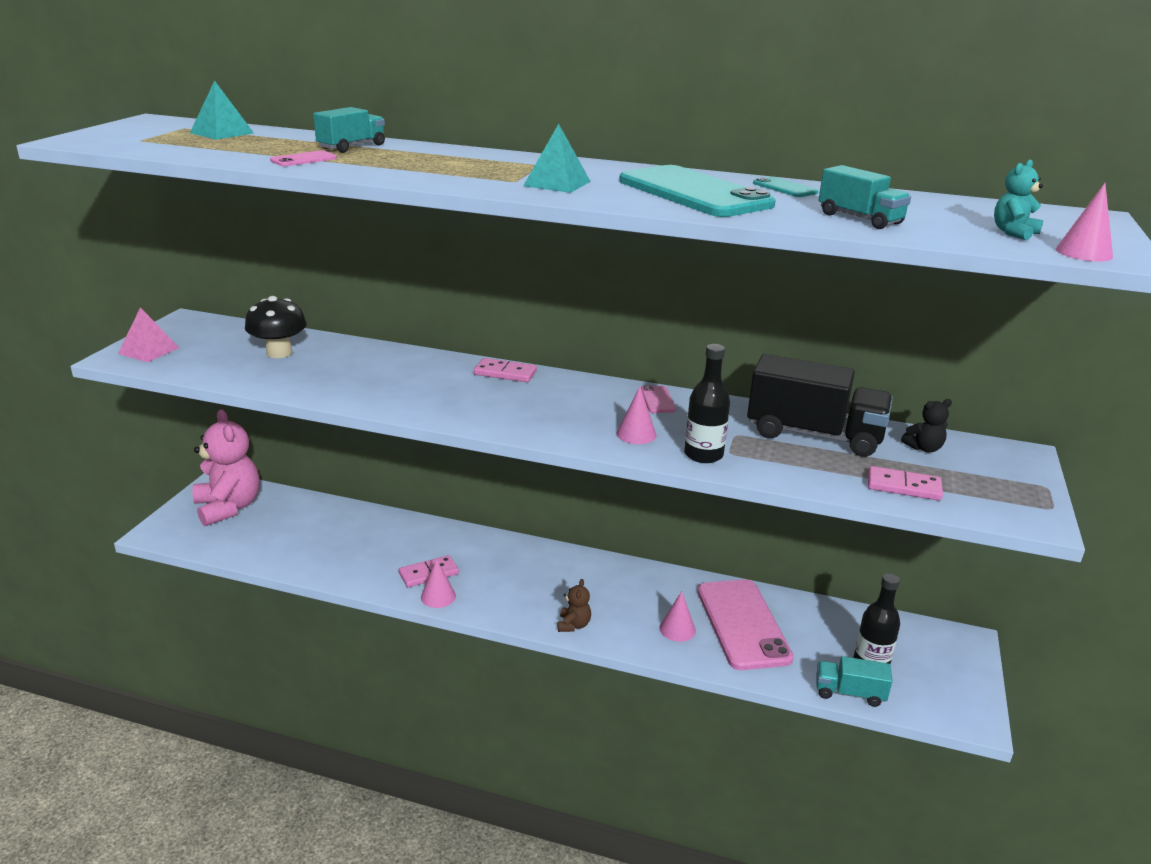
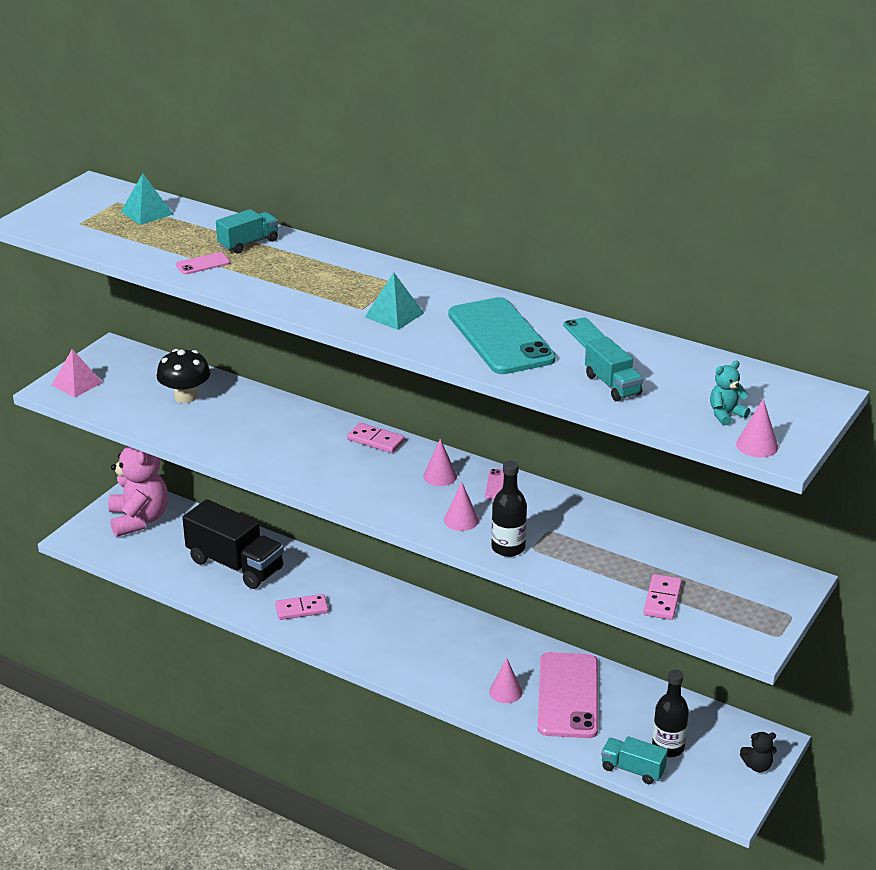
camera: 15 degrees right, 5 degrees up
(438, 596) = (304, 632): pink cone -> pink cone (440, 476)
(573, 625) = (414, 675): brown teddy bear -> none
(814, 435) = (619, 539): black truck -> black truck (235, 565)
(903, 486) = (662, 599): pink domino -> pink domino turned 75 degrees clockwise
(924, 448) = (710, 564): black teddy bear -> black teddy bear (757, 766)

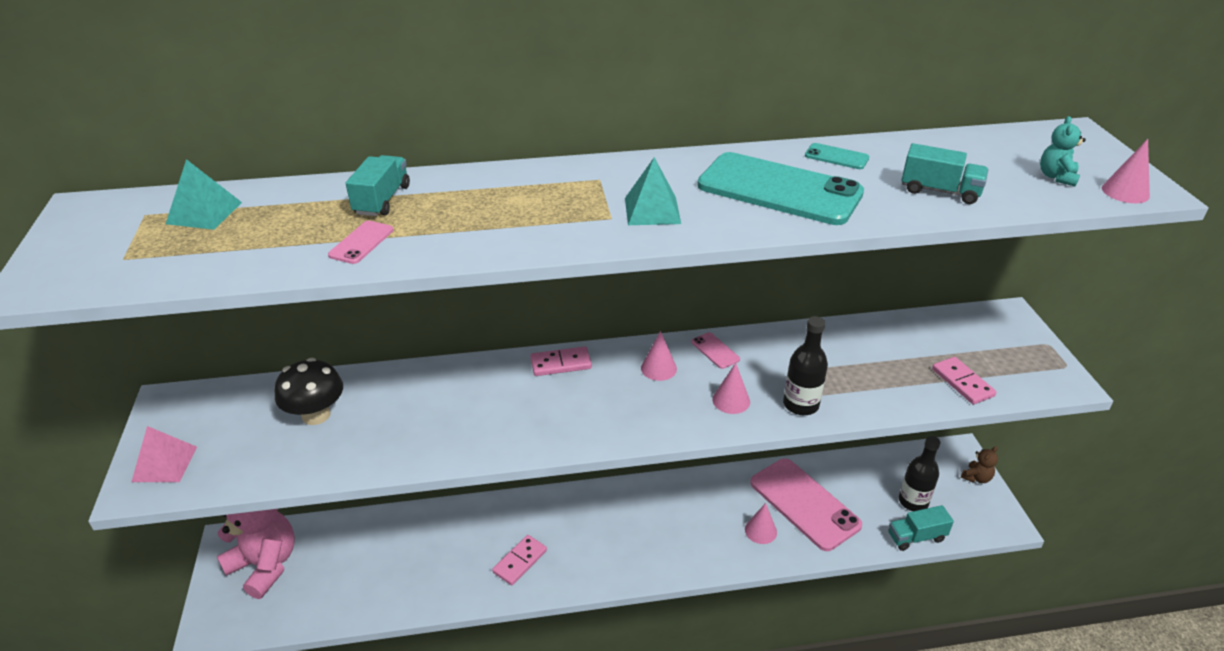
camera: 40 degrees left, 5 degrees up
(235, 565) = (412, 555): black truck -> none
(757, 766) = (976, 478): black teddy bear -> brown teddy bear

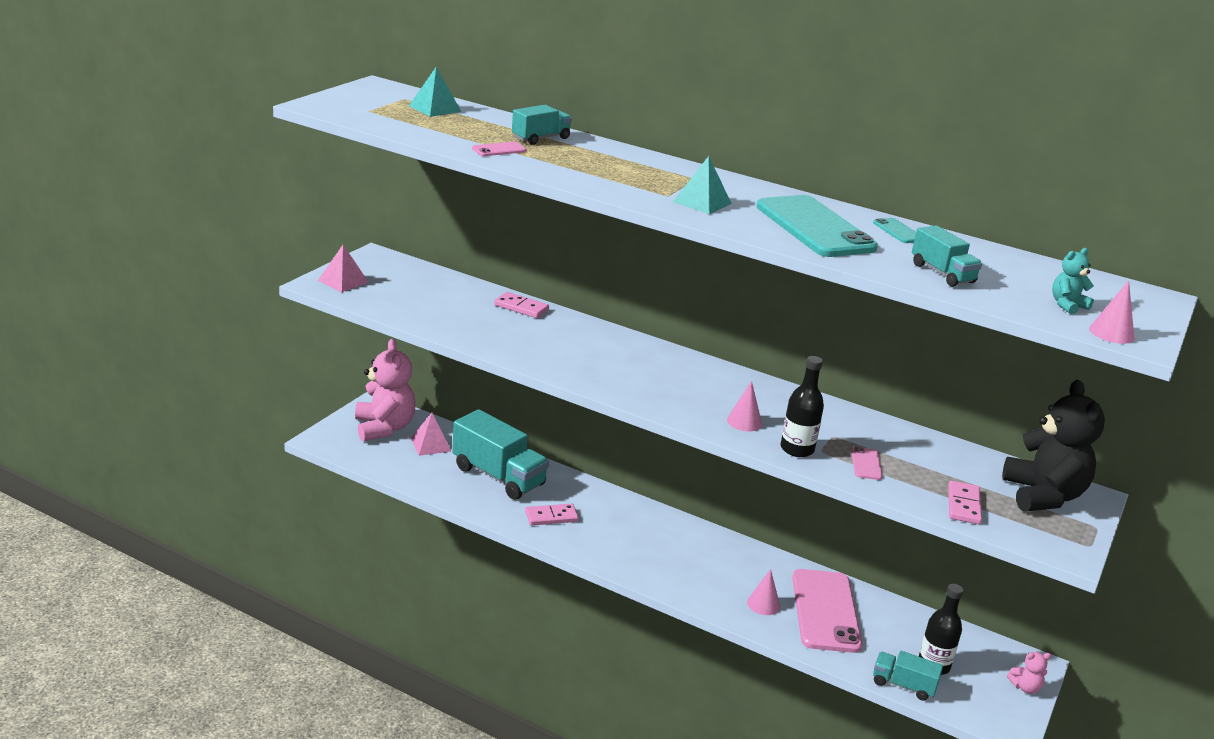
camera: 35 degrees right, 10 degrees down
(316, 415) = (452, 299): black mushroom -> none
(331, 554) = (430, 444): none -> pink pyramid
(430, 547) = (498, 476): none -> turquoise truck
(561, 364) = (645, 348): pink domino -> pink domino (521, 307)
(658, 368) = (714, 382): pink cone -> none
(715, 351) = (774, 394): pink phone -> pink phone (866, 464)
(976, 478) = (1025, 687): brown teddy bear -> pink teddy bear
(988, 335) = (1043, 496): none -> black teddy bear

